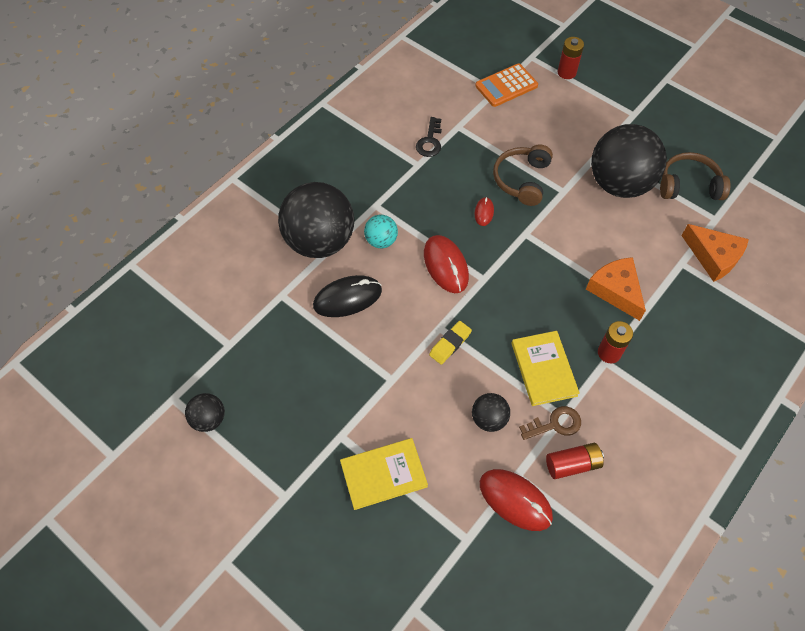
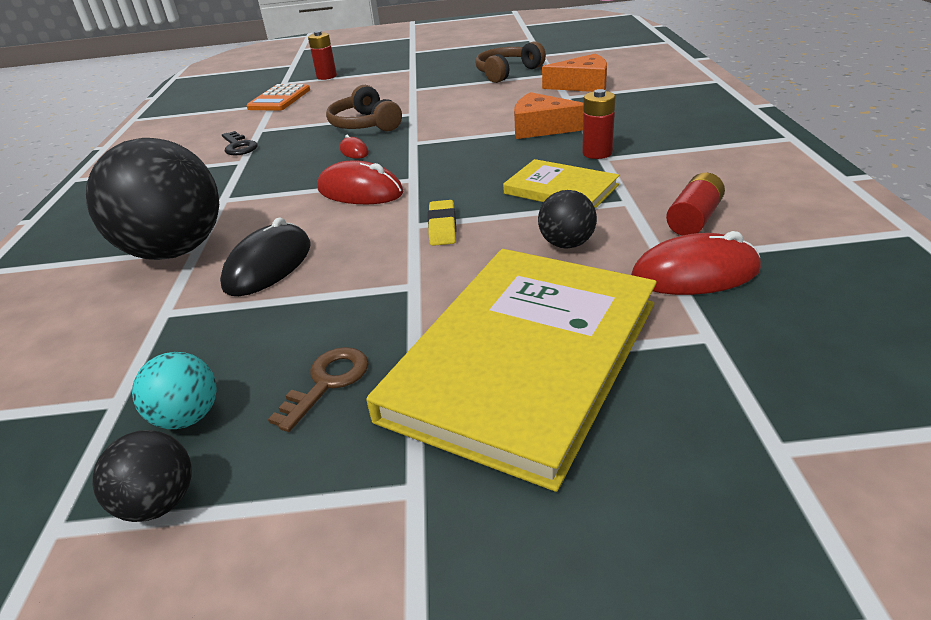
camera: 40 degrees left, 25 degrees down
(381, 241) = (260, 213): turquoise ball -> turquoise ball (188, 417)
(383, 474) = (523, 359): yellow book -> yellow book, size x1.97
(555, 424) = (631, 209): brown key -> brown key (327, 382)
(619, 184) = (453, 92): black ball -> none

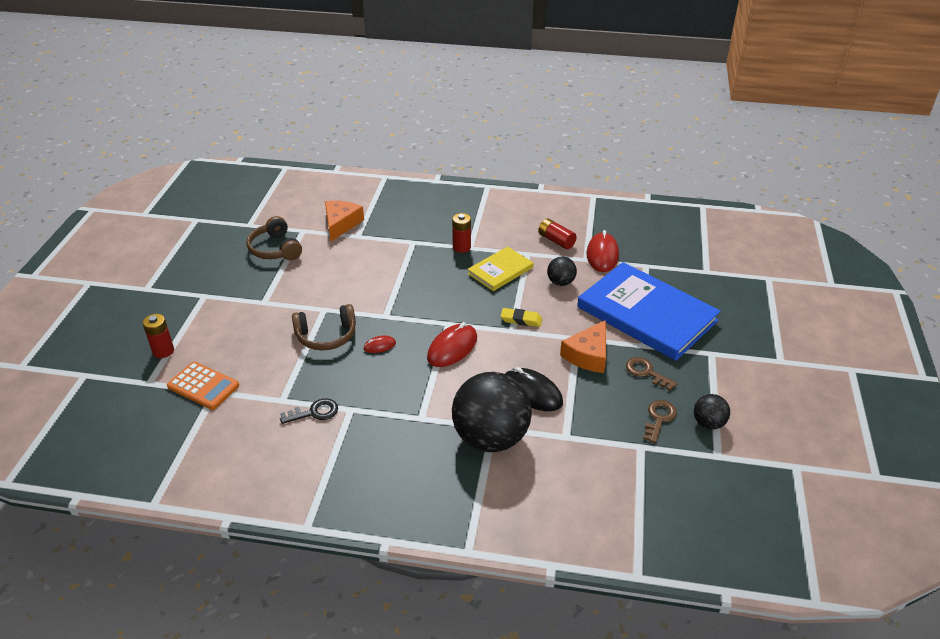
camera: 80 degrees left, 5 degrees up
(188, 417) = (659, 418): turquoise ball -> brown key
(523, 359) = (646, 314): yellow book -> blue book
(542, 128) = (406, 257): orange cheese -> orange cheese (588, 355)

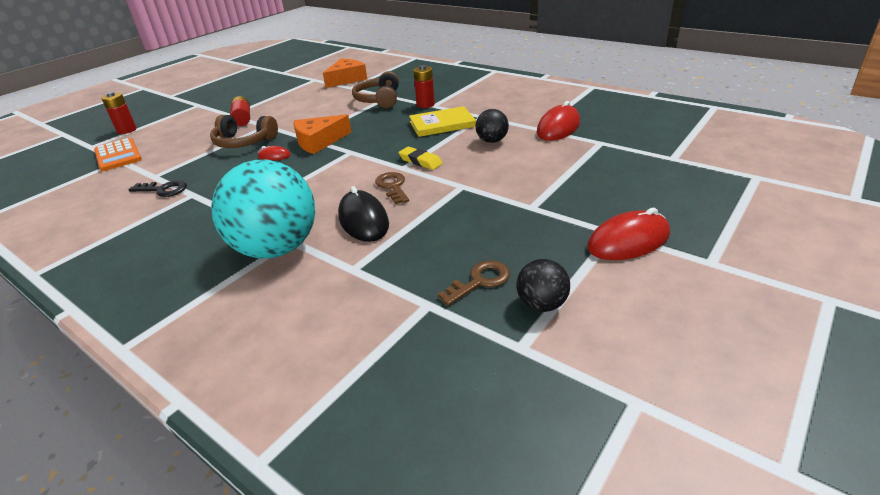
camera: 30 degrees right, 5 degrees down
(275, 249) = (281, 87): brown headphones -> brown headphones (379, 99)
(452, 348) = (332, 169): red mouse -> red mouse (628, 241)
(490, 438) = (276, 248): black ball -> turquoise ball
(556, 241) = (520, 111): red battery -> red battery (242, 119)
(588, 355) = (458, 202): orange cheese -> orange cheese (319, 141)
(646, 314) = (562, 181): blue book -> none
(646, 372) = (509, 232): brown key -> brown key (392, 186)

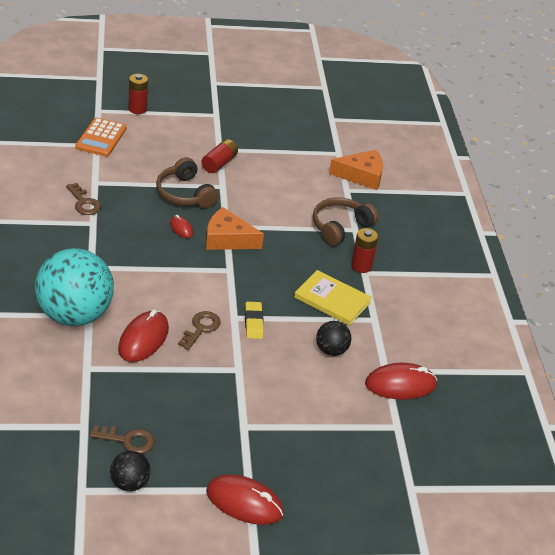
camera: 40 degrees right, 5 degrees up
(163, 190) = (84, 203): black key -> brown key
(363, 220) = (143, 339): black mouse -> red mouse

